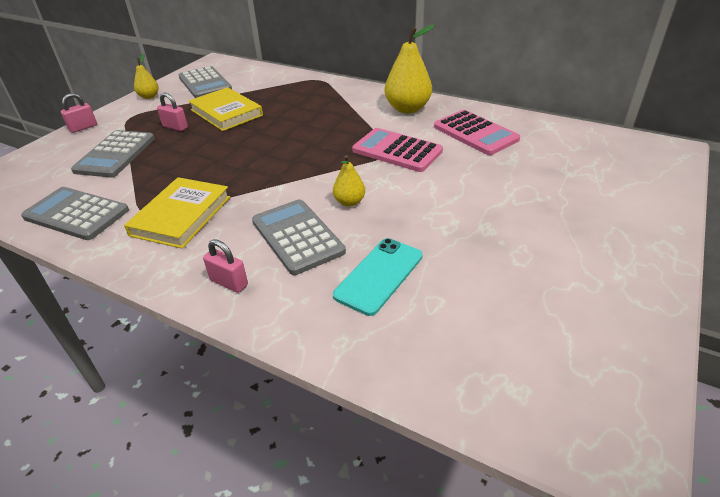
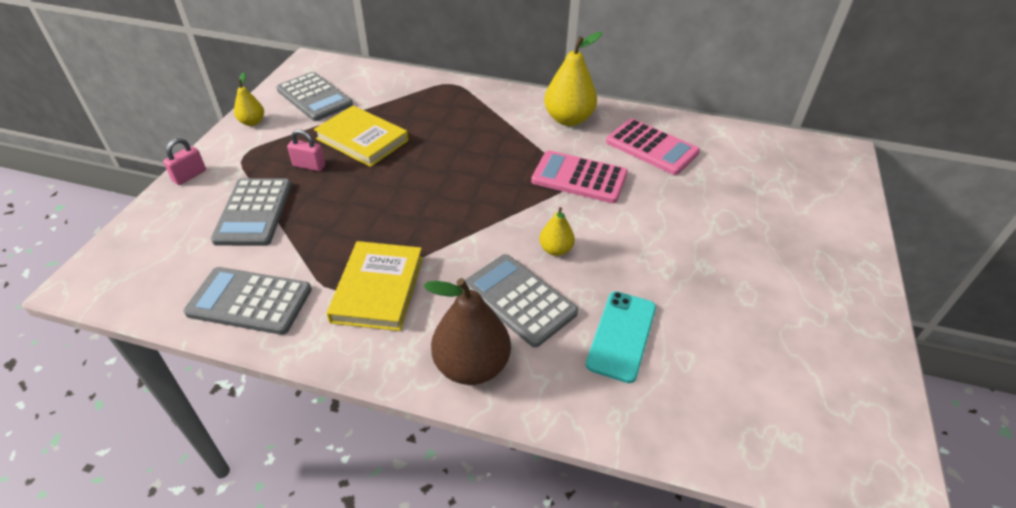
camera: 15 degrees left, 5 degrees up
(229, 282) = (471, 366): pink padlock -> brown pear

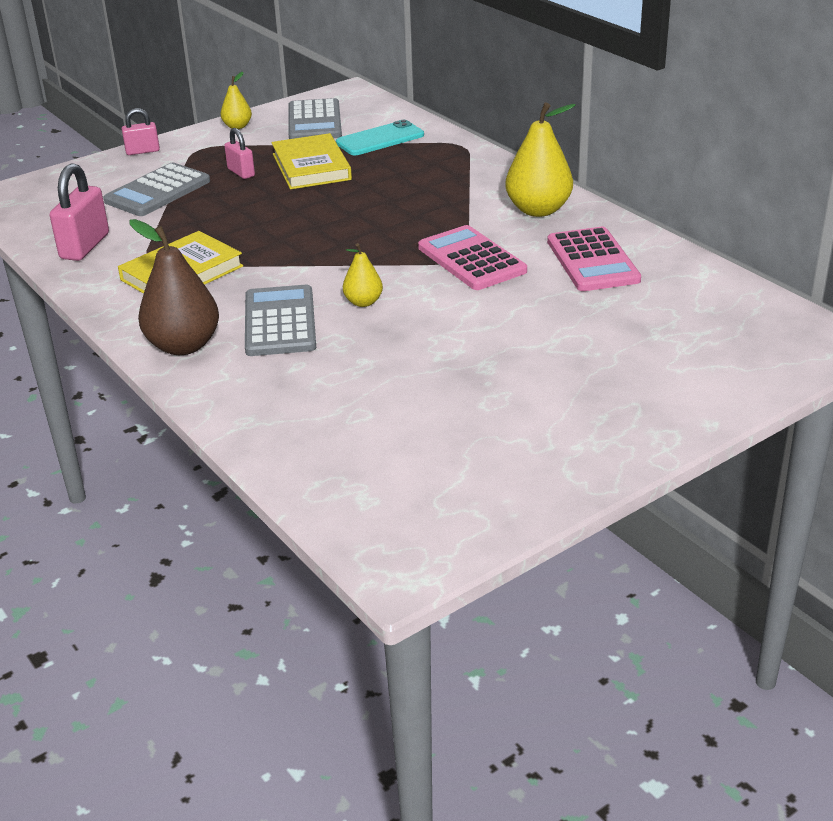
camera: 40 degrees right, 10 degrees down
(249, 301) = (85, 246): grey calculator -> pink padlock
(621, 335) = (329, 378): turquoise phone -> turquoise phone (380, 139)

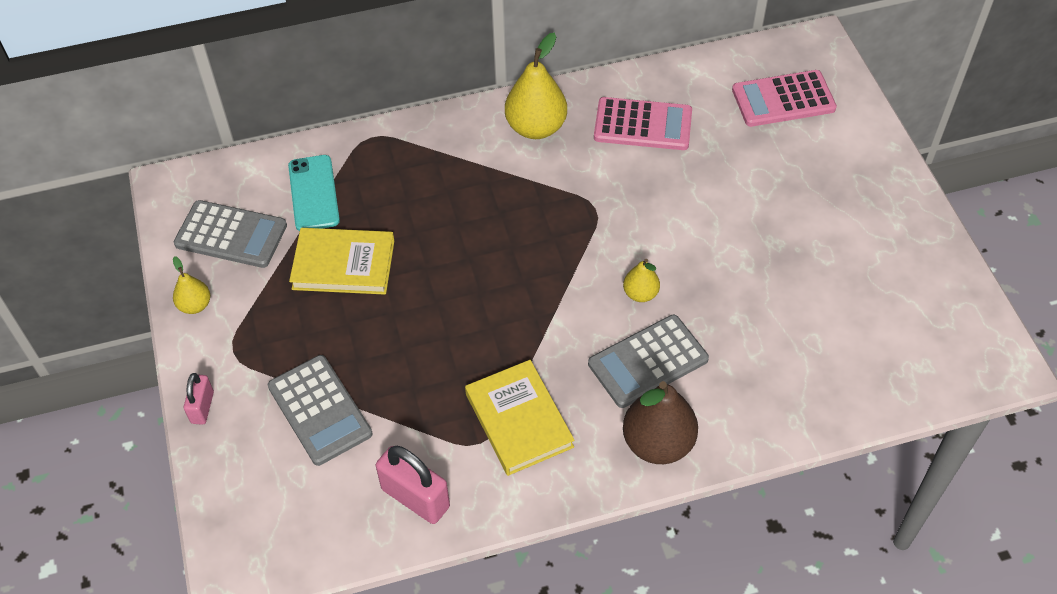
camera: 70 degrees left, 20 degrees up
(241, 172) = (319, 327): pink padlock -> none
(280, 322) = (648, 362): grey calculator -> grey calculator turned 45 degrees counterclockwise
(471, 259) = (602, 199): pink calculator -> pink calculator (783, 99)

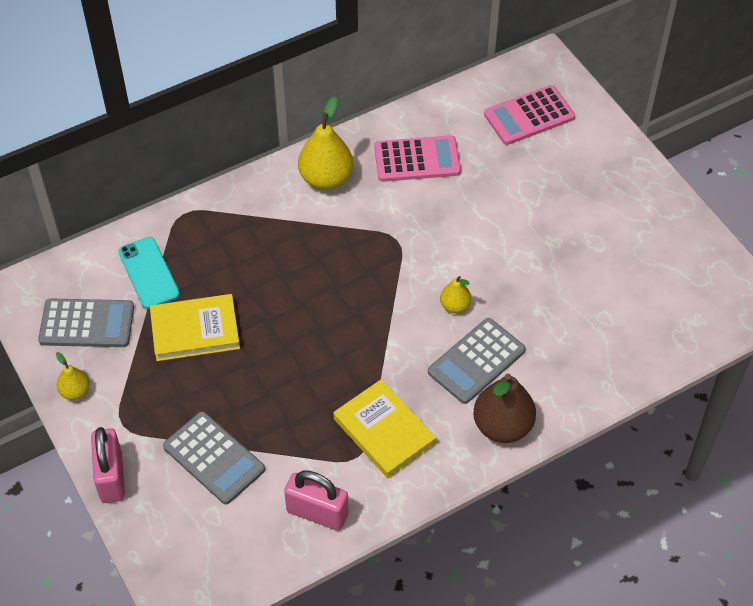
camera: 15 degrees left, 0 degrees up
(202, 407) = (111, 477): pink padlock -> pink padlock, size x1.69

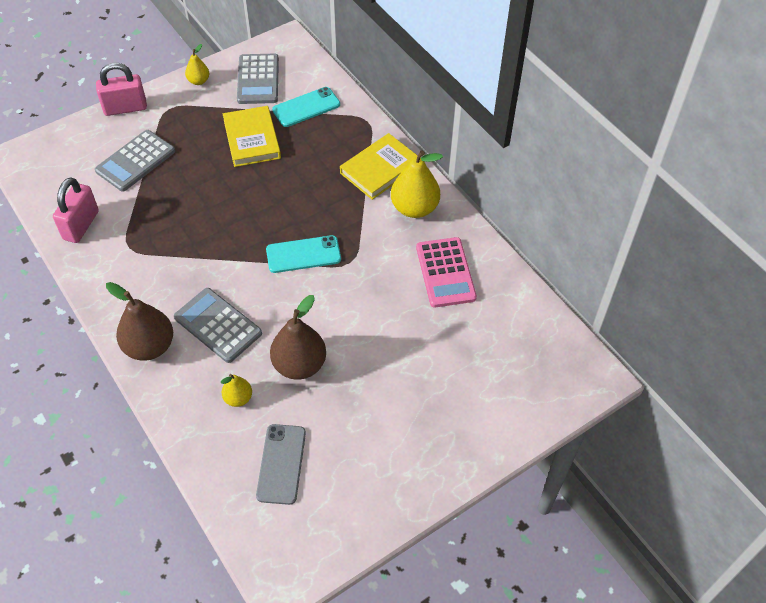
camera: 85 degrees right, 0 degrees up
(383, 281) = (303, 254): none -> turquoise phone
(384, 431) = (151, 263): yellow book -> yellow book (380, 169)
(455, 306) = (278, 307): yellow pear -> yellow pear (238, 398)
(528, 288) = (299, 365): none -> brown pear
(529, 116) = (516, 363): pink calculator -> none
(642, 305) = (281, 464): none -> grey phone

